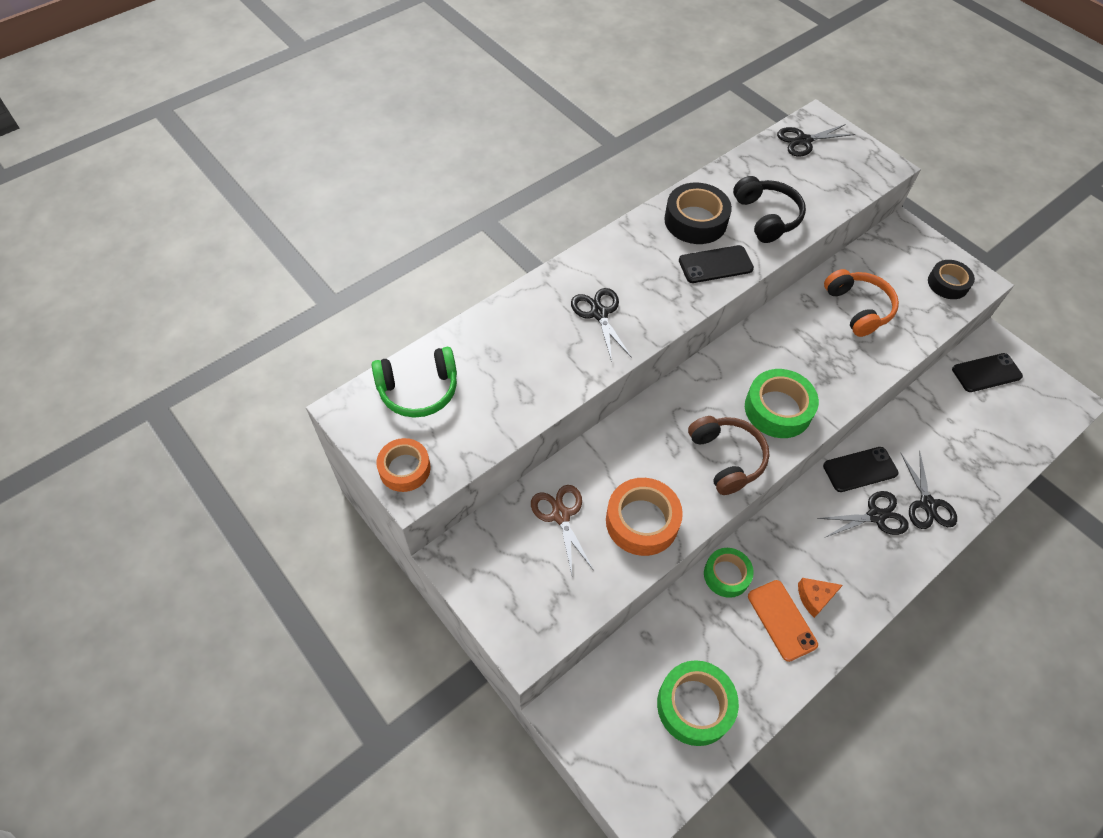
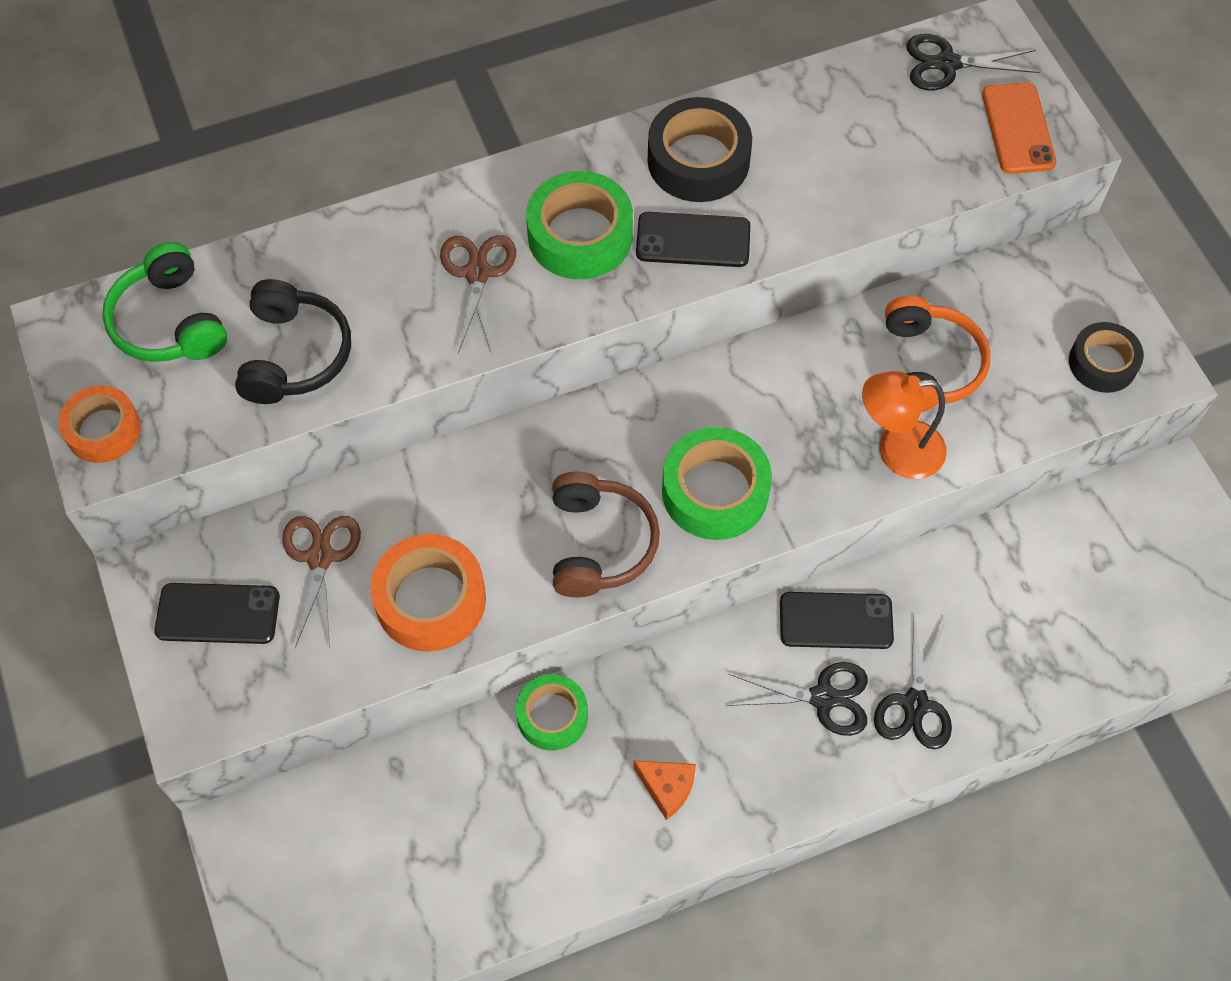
camera: 20 degrees right, 5 degrees up
(418, 390) = (170, 322): green headphones -> green headphones turned 60 degrees clockwise
(599, 313) = (477, 273): black scissors -> brown scissors
(695, 705) = (419, 881): green tape -> green tape (580, 235)
(766, 217) = (815, 181): black headphones -> black headphones (294, 355)
(782, 620) = (602, 804): orange phone -> orange phone (1018, 128)
(814, 597) = (667, 788): orange cheese -> orange cheese turned 150 degrees counterclockwise
(866, 359) = (897, 451): none -> orange lamp
(986, 373) = (1129, 526): black phone -> black phone (218, 613)

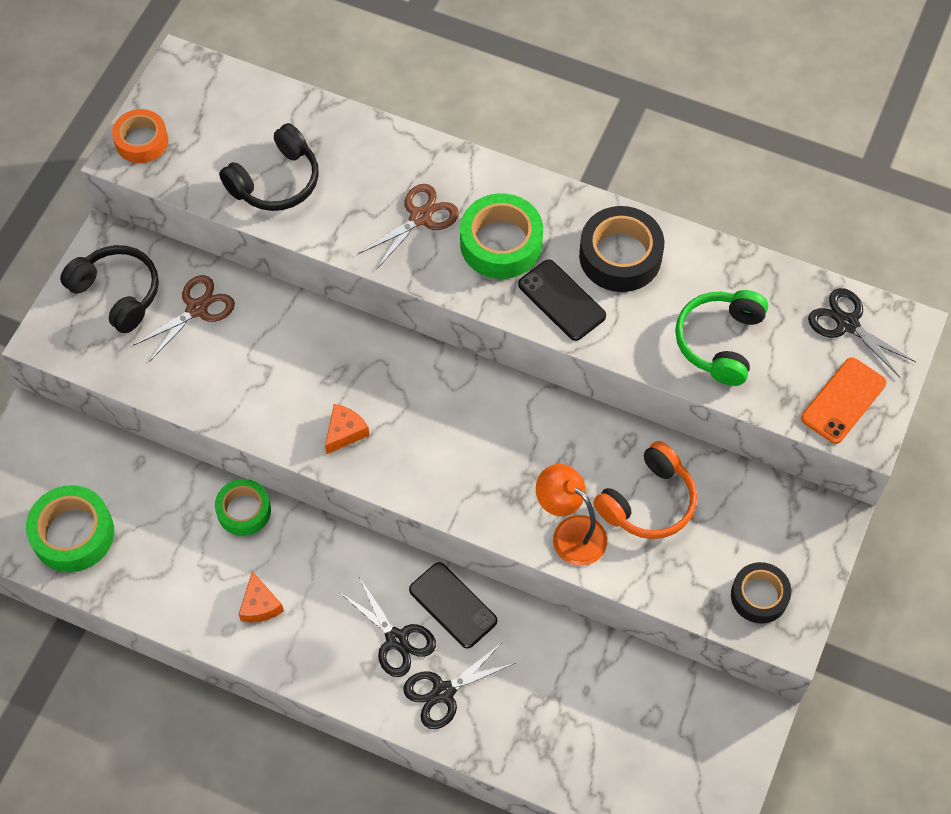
camera: 45 degrees right, 0 degrees up
(170, 322) = (234, 109): green headphones -> green headphones (720, 342)
(218, 613) = (117, 293): black phone -> black headphones
(430, 599) = (226, 382): orange tape -> none
(599, 544) = (345, 432): brown headphones -> orange cheese
(715, 491) = (440, 461): green tape -> green tape (73, 534)

